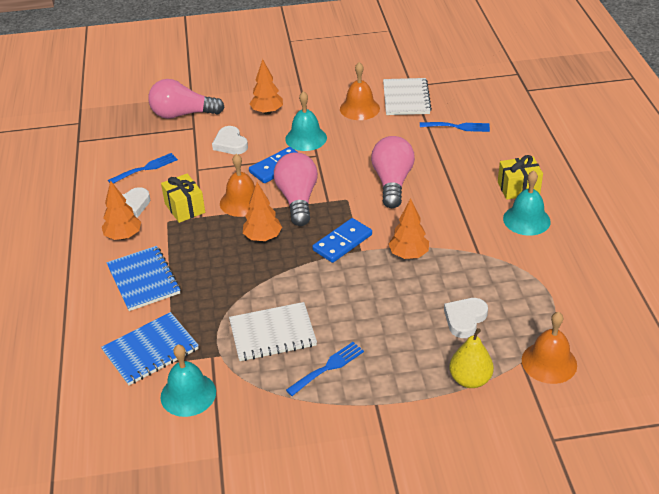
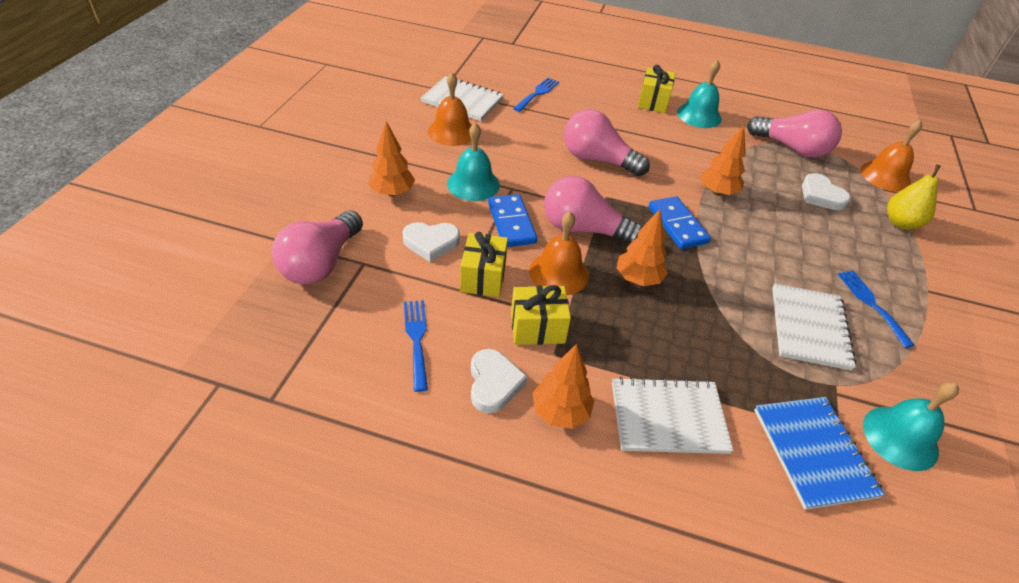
camera: 70 degrees left, 5 degrees up
(144, 280) = (668, 417): blue notebook -> white notebook
(214, 174) = (483, 277): none -> yellow gift
(532, 289) = (792, 148): none -> pink light bulb

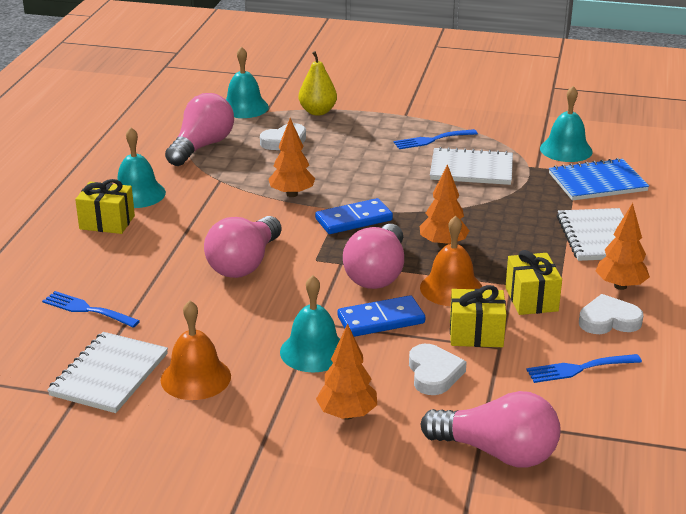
camera: 90 degrees left, 15 degrees down
(885, 176) = (244, 107): orange bell -> turquoise bell

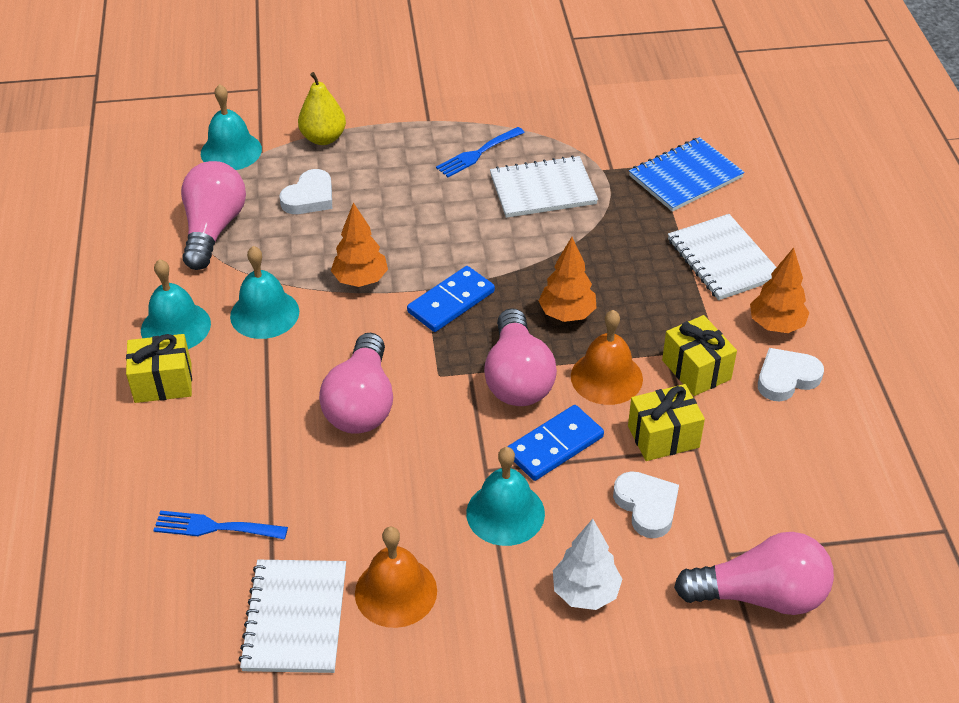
camera: 20 degrees left, 15 degrees up
(347, 414) = (585, 592): orange tree -> white tree
(566, 149) = (630, 134): turquoise bell -> turquoise bell (264, 313)
(579, 369) = (787, 455): blue fork -> none

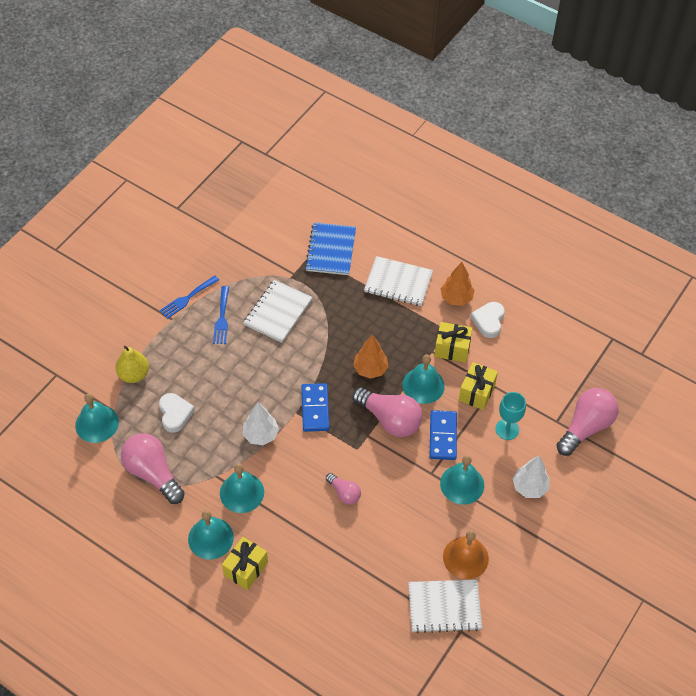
camera: 50 degrees left, 10 degrees up
(214, 527) = (362, 606): blue fork -> blue fork (187, 298)
(295, 618) = (444, 607): white notebook -> white notebook turned 45 degrees counterclockwise
(360, 280) = (261, 435): orange tree -> white tree
(361, 403) = (344, 493): pink light bulb -> pink light bulb, size x0.53
(606, 377) = (423, 385): orange bell -> turquoise bell
(646, 506) = (507, 429): white heart -> turquoise goblet

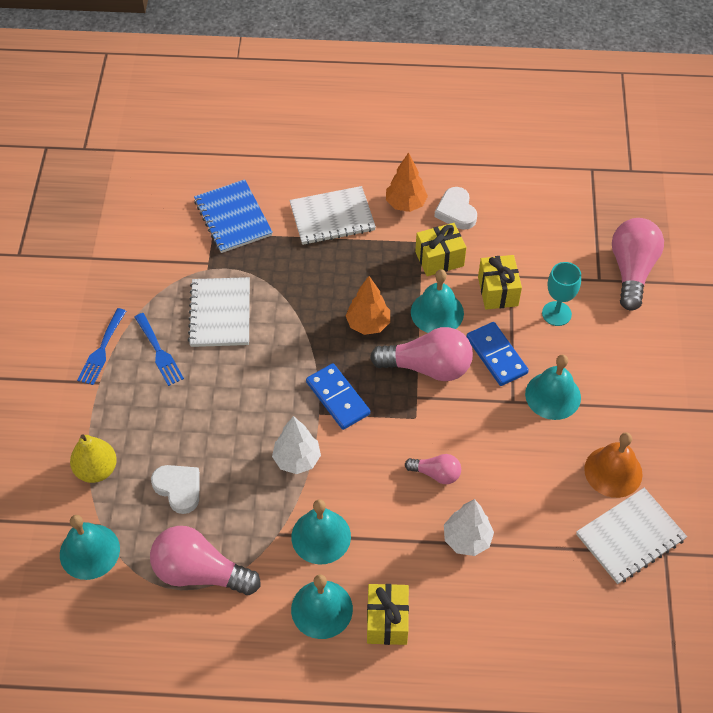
camera: 30 degrees left, 0 degrees up
(529, 487) = (622, 361): white tree -> white tree (467, 539)

